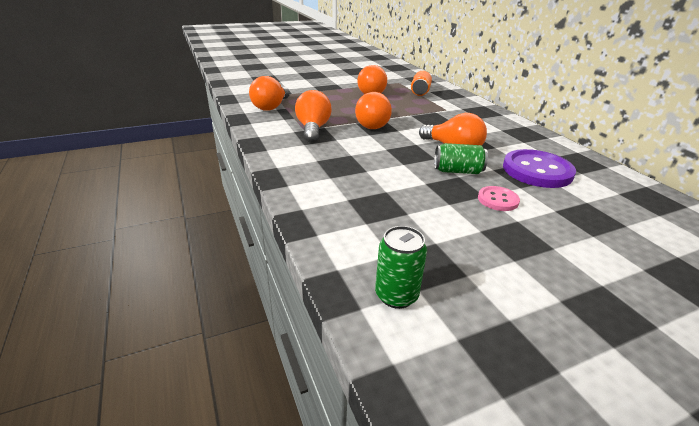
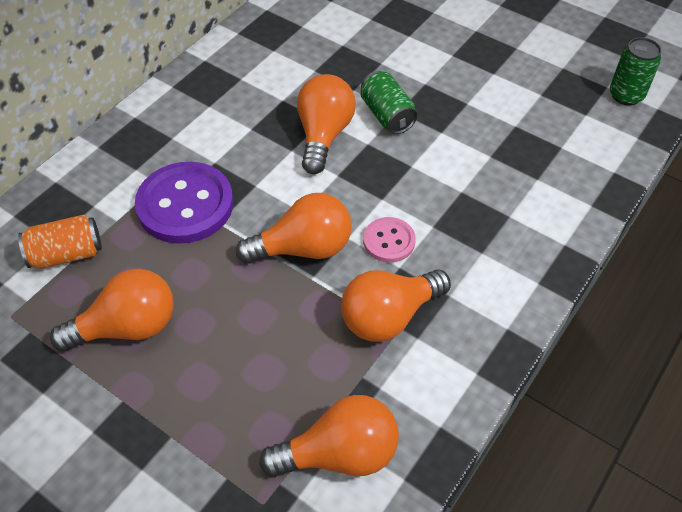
camera: 120 degrees left, 20 degrees up
(498, 200) = (426, 73): pink button -> pink button (389, 241)
(537, 171) = (327, 56): purple button -> purple button (185, 205)

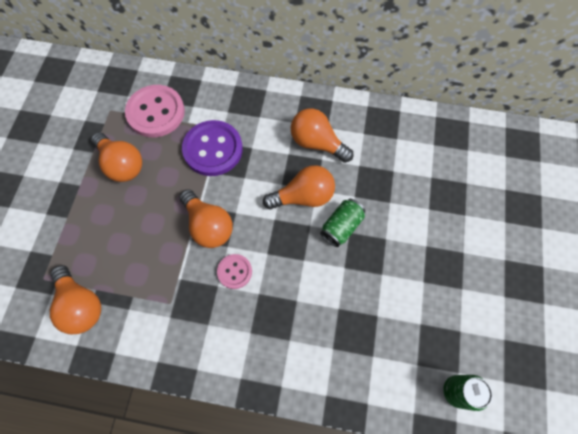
camera: 65 degrees right, 15 degrees up
(67, 254) = (156, 112): orange can -> pink button
(389, 316) = (178, 294): orange light bulb -> orange light bulb (317, 143)

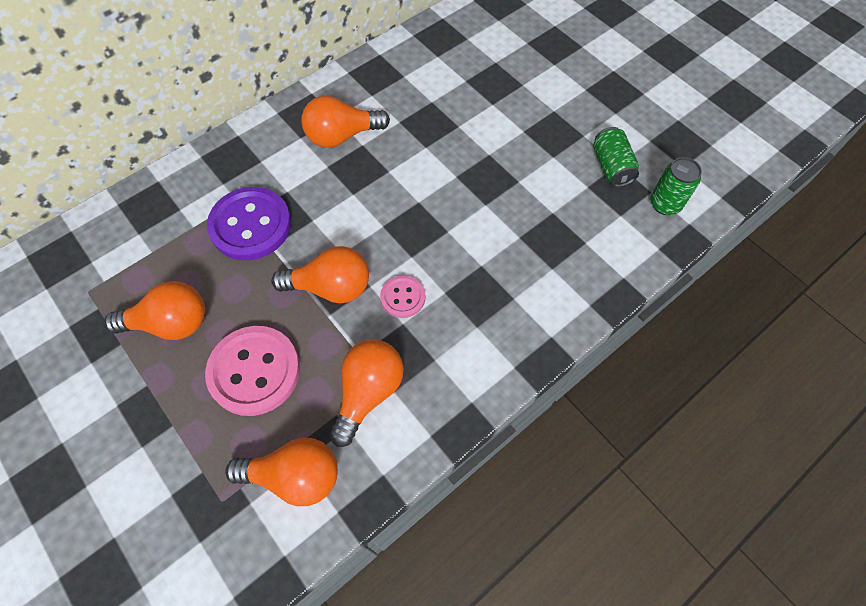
camera: 50 degrees left, 5 degrees down
(156, 112) = (146, 248): pink button -> pink button (254, 371)
(303, 196) = (384, 186): orange light bulb -> orange light bulb (368, 392)
(341, 227) = (445, 178): green can -> green can (611, 167)

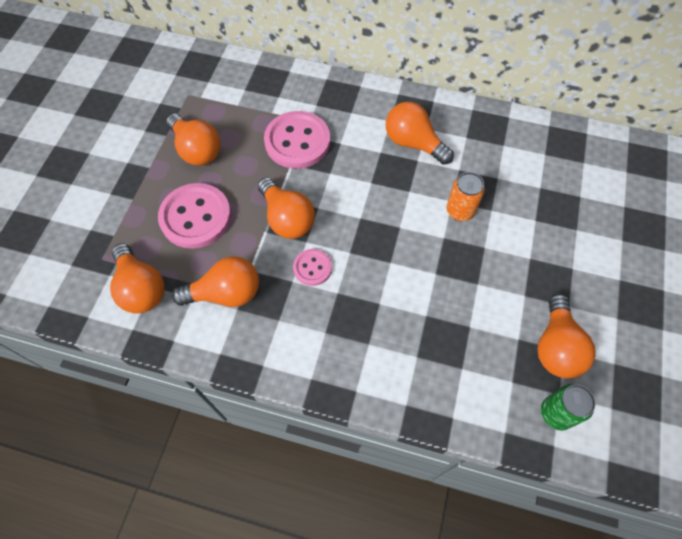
camera: 55 degrees right, 0 degrees up
(250, 225) = (297, 141): purple button -> pink button
(440, 148) = (460, 211): none -> orange can
(611, 167) = (556, 346): green can -> orange light bulb

